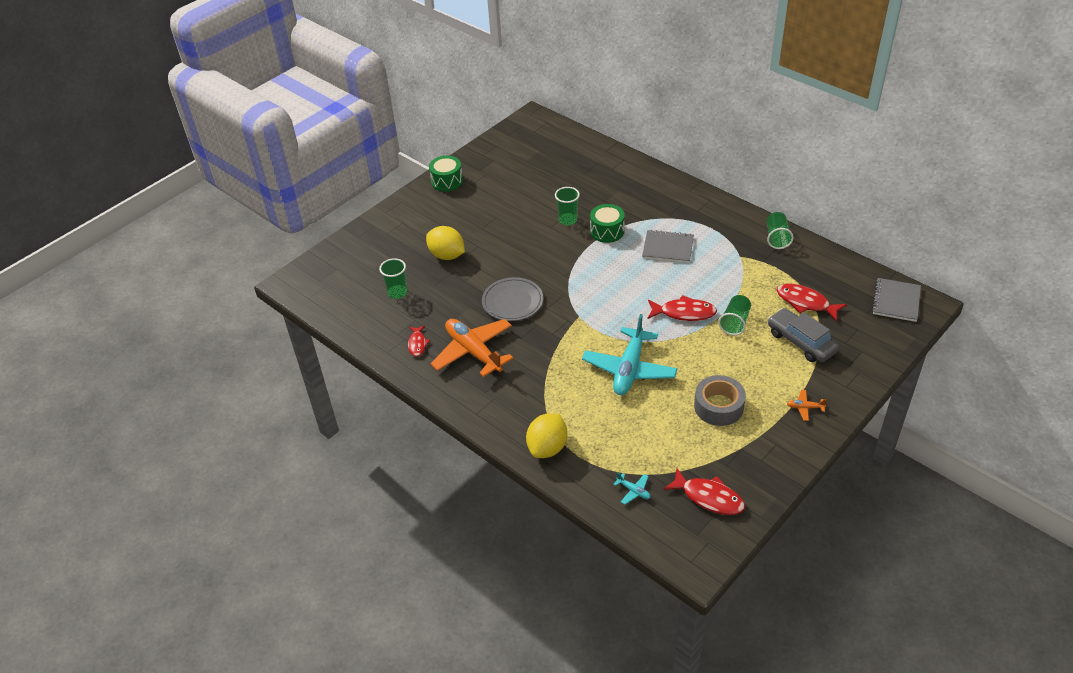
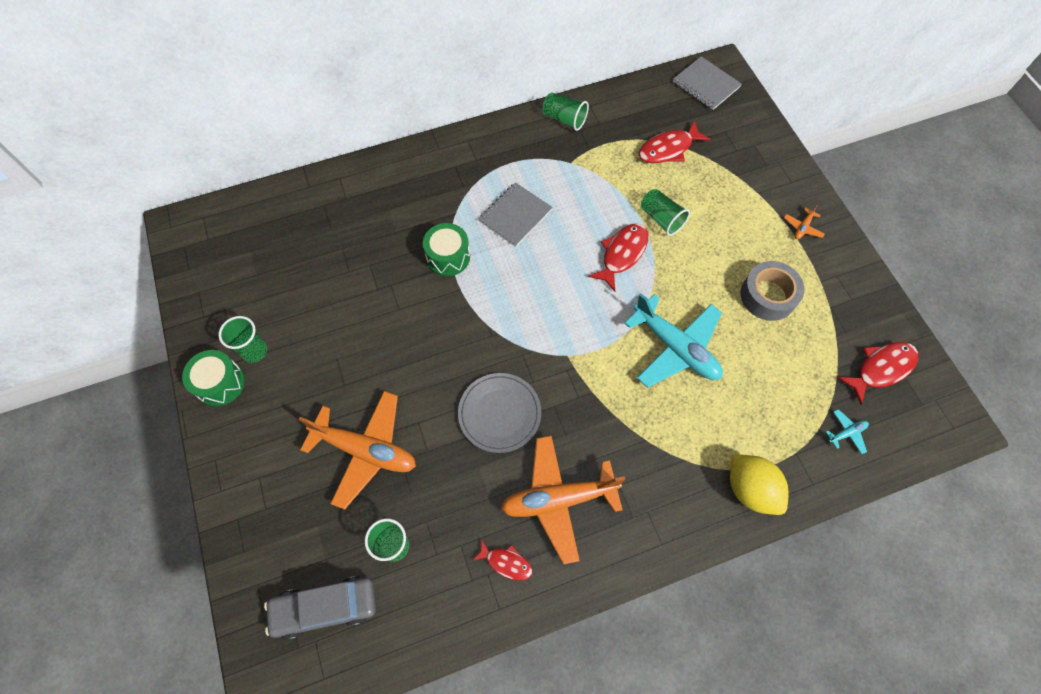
camera: 65 degrees left, 20 degrees up
(447, 255) = (365, 450): yellow lemon -> orange plane
(567, 220) = (400, 285): green cup -> green cup (254, 351)
(801, 342) = (718, 182): grey car -> grey car (325, 607)

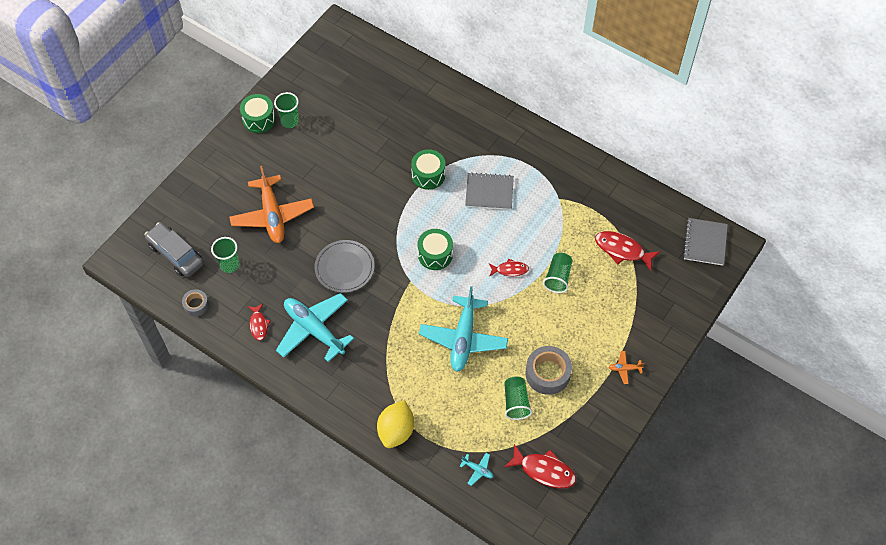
camera: 55 degrees right, 5 degrees down
(420, 627) = (196, 305): none -> grey tape
(552, 311) = (435, 255): none -> green drum
(558, 499) = (314, 330): orange plane -> turquoise plane
(564, 119) = (593, 173): green cup -> green cup (516, 402)
(622, 254) = (510, 270): red fish -> red fish, size x0.61

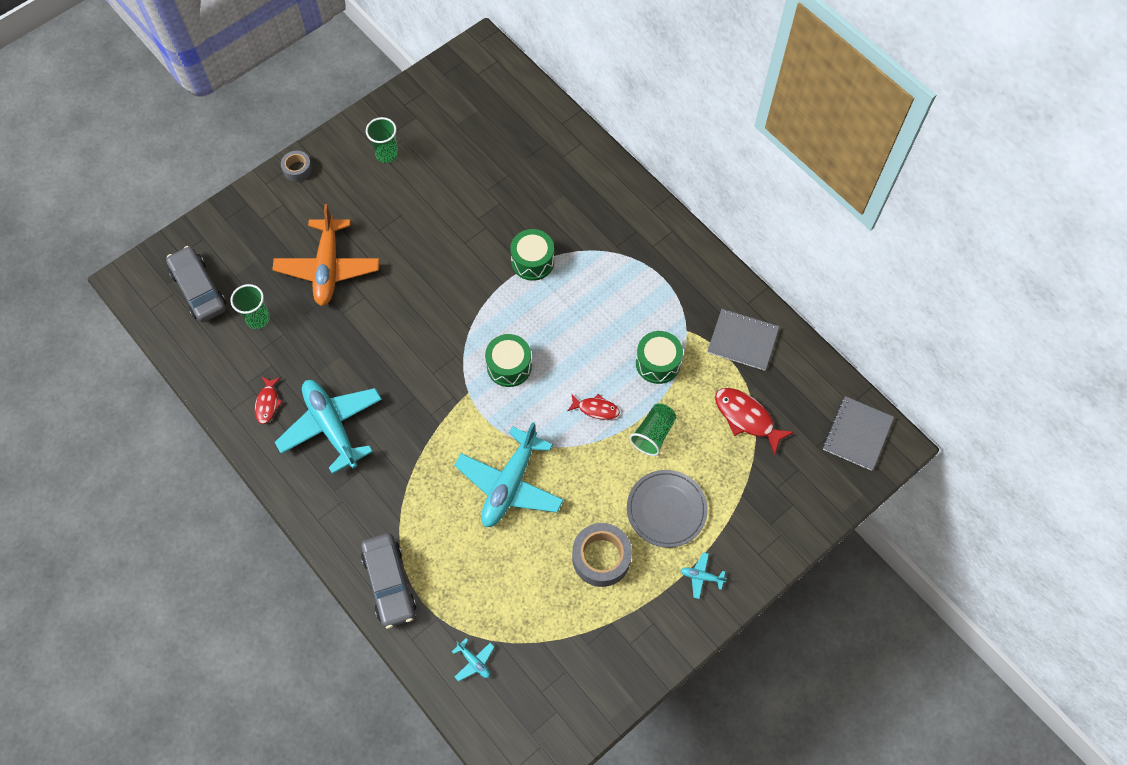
camera: 15 degrees right, 5 degrees up
(196, 305) = (202, 359): grey tape -> grey tape (297, 169)
(259, 119) = (350, 143): green drum -> green drum (657, 363)
(344, 268) = (393, 356): grey plate -> grey plate (666, 509)
(396, 431) = (389, 583): yellow lemon -> grey car
(489, 192) = (601, 301): grey notebook -> grey notebook (742, 340)
(516, 402) = (549, 585): green cup -> none
(544, 470) = (557, 685): red fish -> none
(624, 368) = (701, 577): orange plane -> turquoise plane

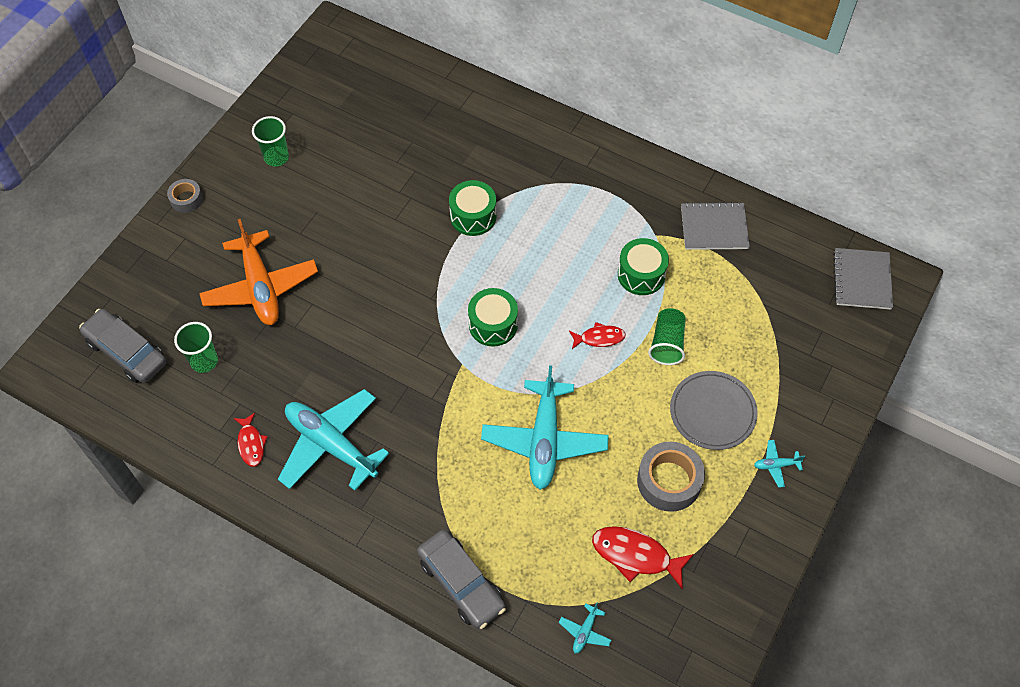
camera: 20 degrees left, 5 degrees down
(474, 662) = (585, 632): turquoise plane -> turquoise plane turned 90 degrees clockwise
(746, 418) = (750, 299): red fish -> red fish (635, 555)

